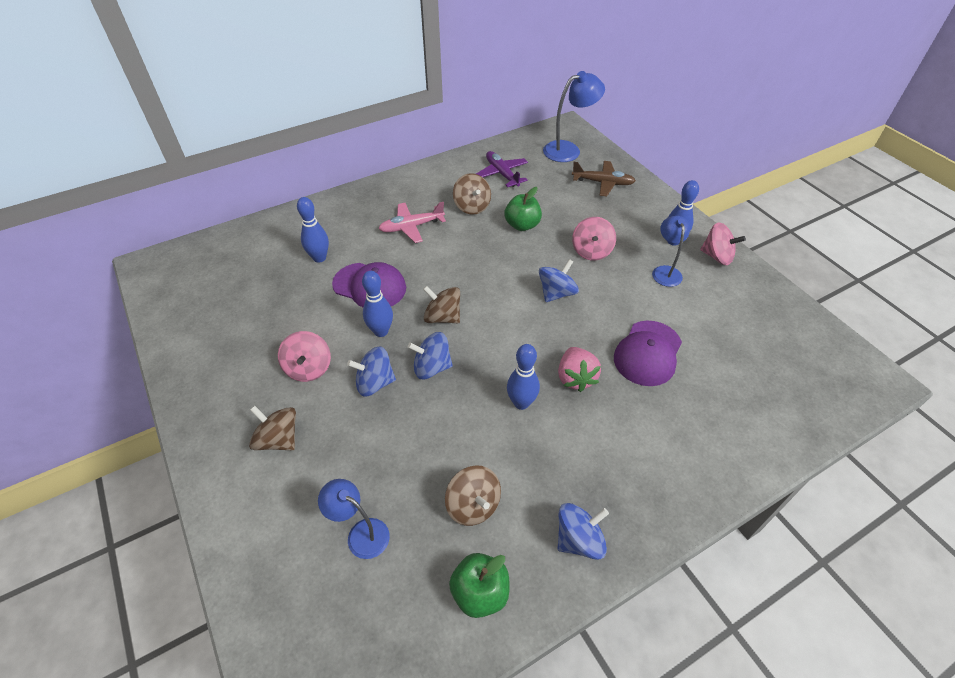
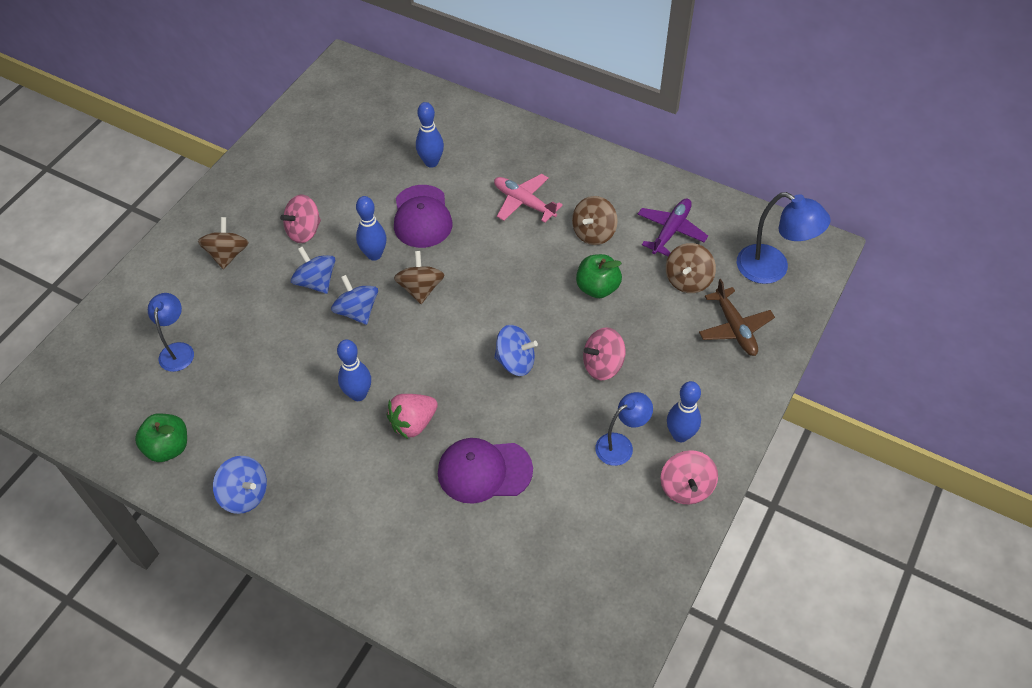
camera: 60 degrees right, 5 degrees up
(473, 505) = (238, 408): brown spinning top -> brown spinning top (688, 280)

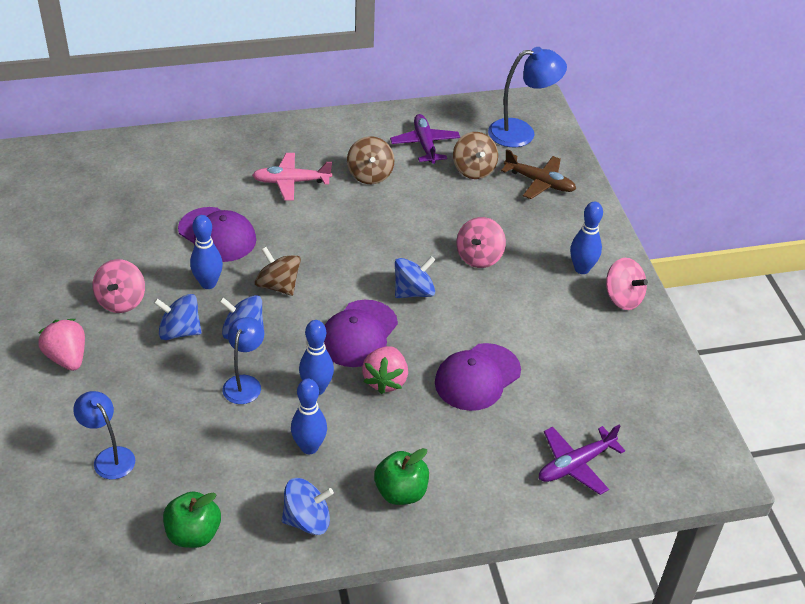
camera: 45 degrees left, 10 degrees down
(227, 254) = (67, 358): brown spinning top -> pink strawberry
(431, 162) = (178, 192): blue bowling pin -> blue bowling pin (309, 447)
(435, 370) = (358, 334): none -> purple cap
(477, 604) = (575, 465): none -> purple plane
(597, 288) = (416, 209): green apple -> green apple (401, 492)
(621, 445) = (551, 299): blue lamp -> blue lamp (245, 383)

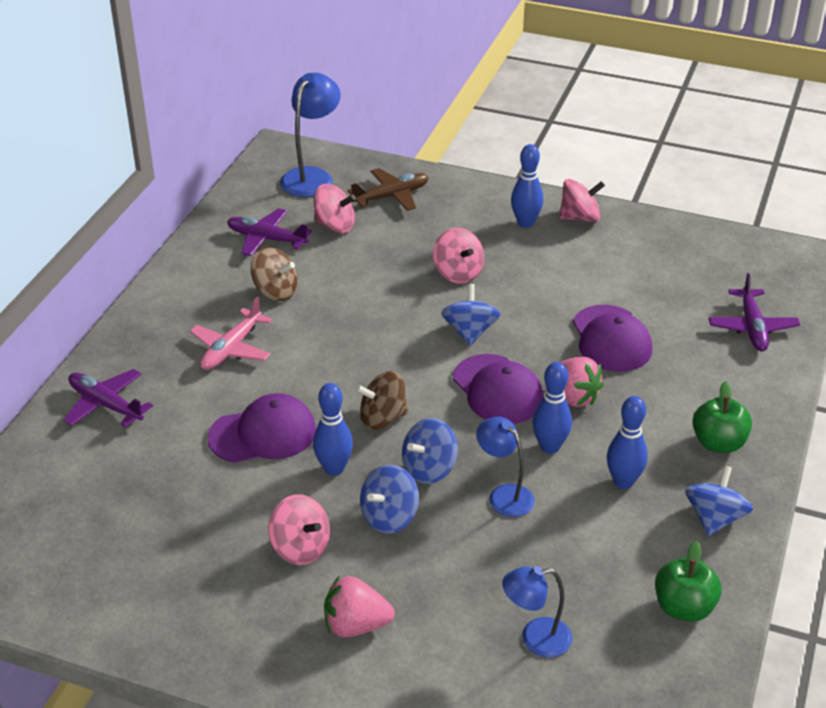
camera: 55 degrees left, 5 degrees down
(191, 153) = (105, 405): none -> purple plane
(474, 169) = (335, 225): brown spinning top -> pink spinning top

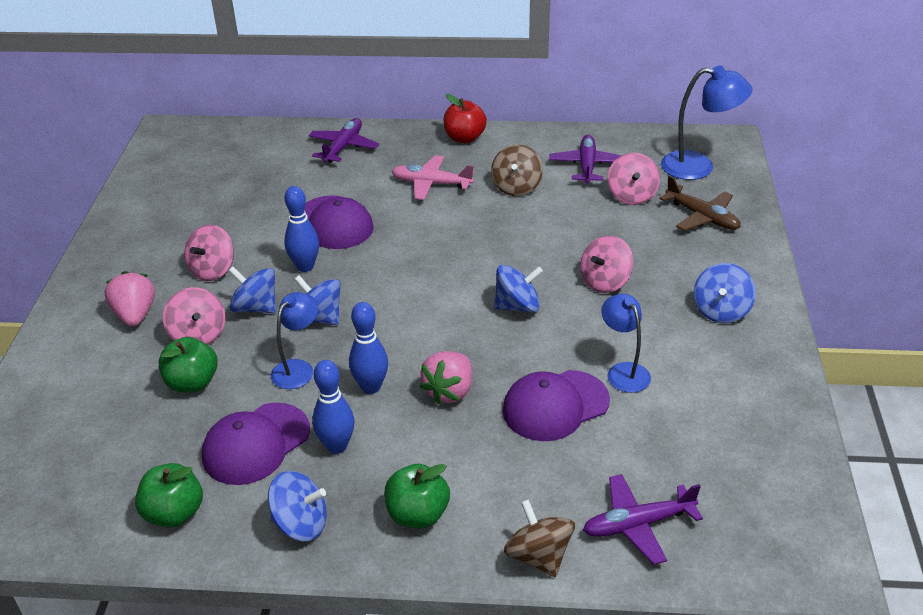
camera: 75 degrees right, 0 degrees up
(156, 308) = (464, 138): none -> red apple
(382, 418) = (375, 279): brown spinning top -> brown spinning top (538, 556)
(497, 390) = (440, 339): purple cap -> purple cap (256, 444)
(497, 581) = (192, 383): none -> green apple
(525, 223) = (721, 311): blue bowling pin -> blue spinning top
(535, 639) = (128, 417): blue lamp -> blue lamp (623, 371)
(580, 217) = (760, 349): pink spinning top -> pink spinning top (198, 335)

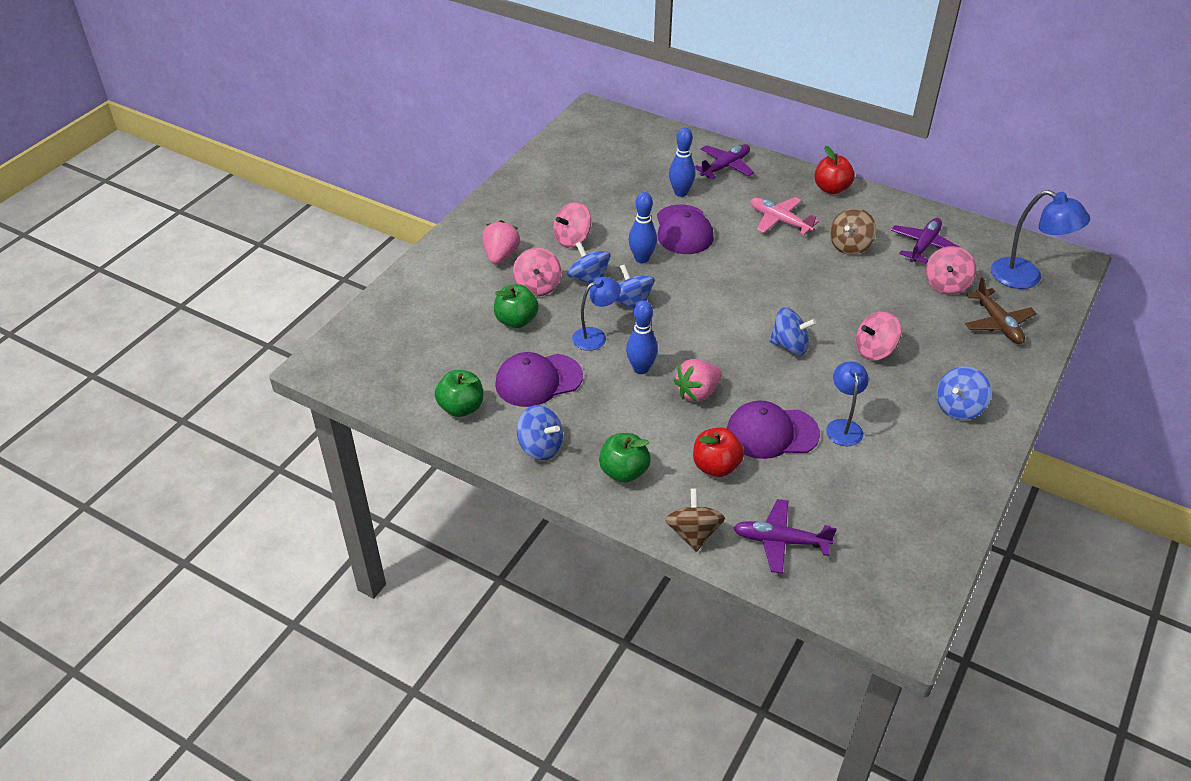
camera: 25 degrees right, 5 degrees up
(337, 446) = (593, 403): blue bowling pin -> blue bowling pin (680, 193)
(518, 466) = (716, 466): none -> red apple

